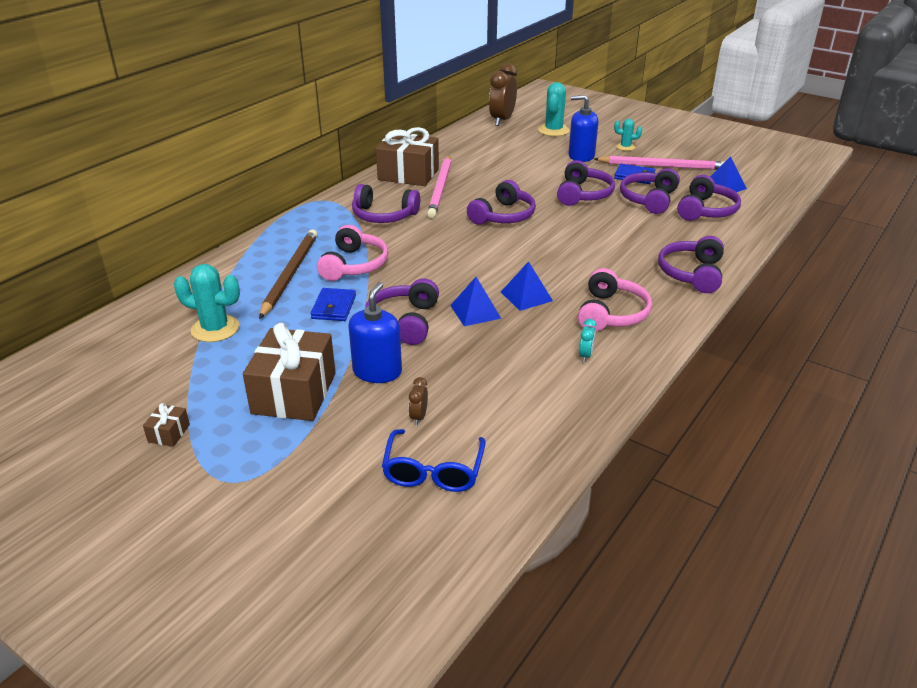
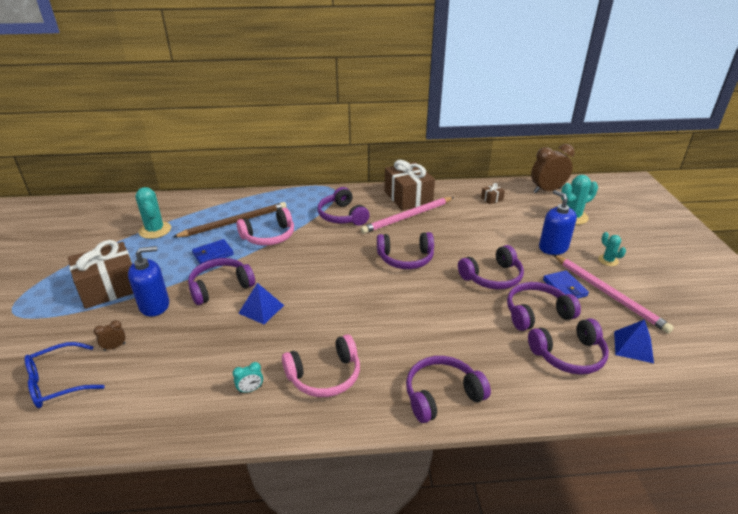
camera: 50 degrees right, 0 degrees up
(169, 433) = (45, 269): brown gift -> brown gift (491, 199)
(526, 296) = (305, 321): blue pyramid -> none

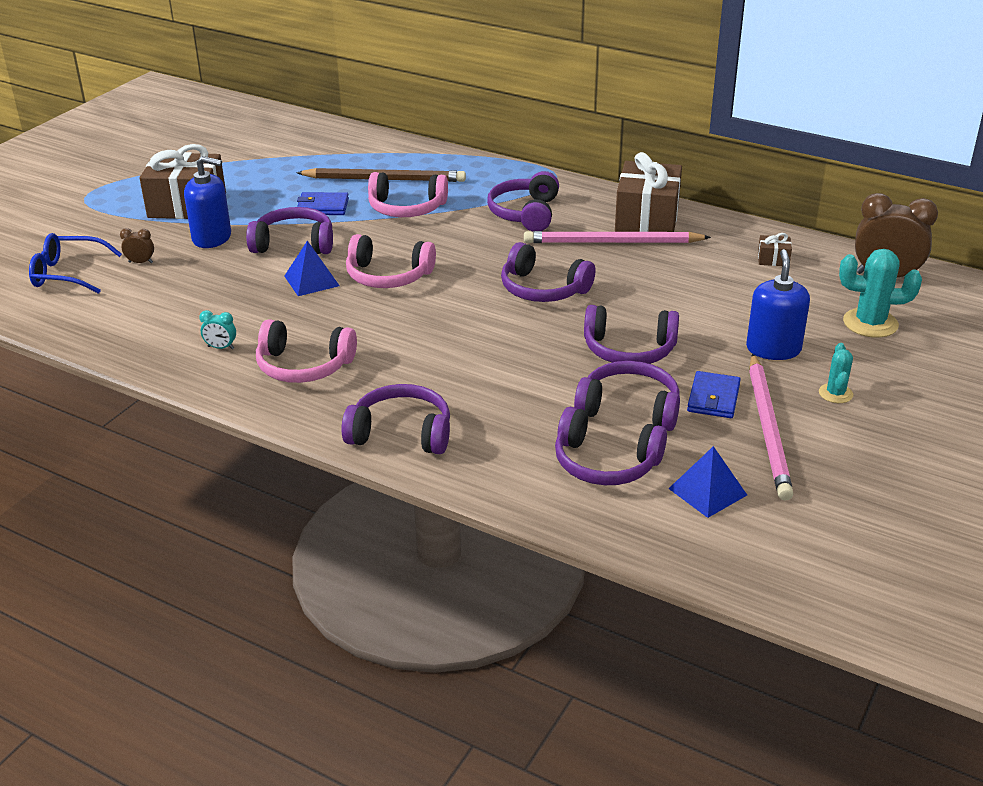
camera: 35 degrees right, 0 degrees up
(155, 230) = (289, 160): turquoise cactus -> none
(307, 286) = (388, 276): none -> pink headphones

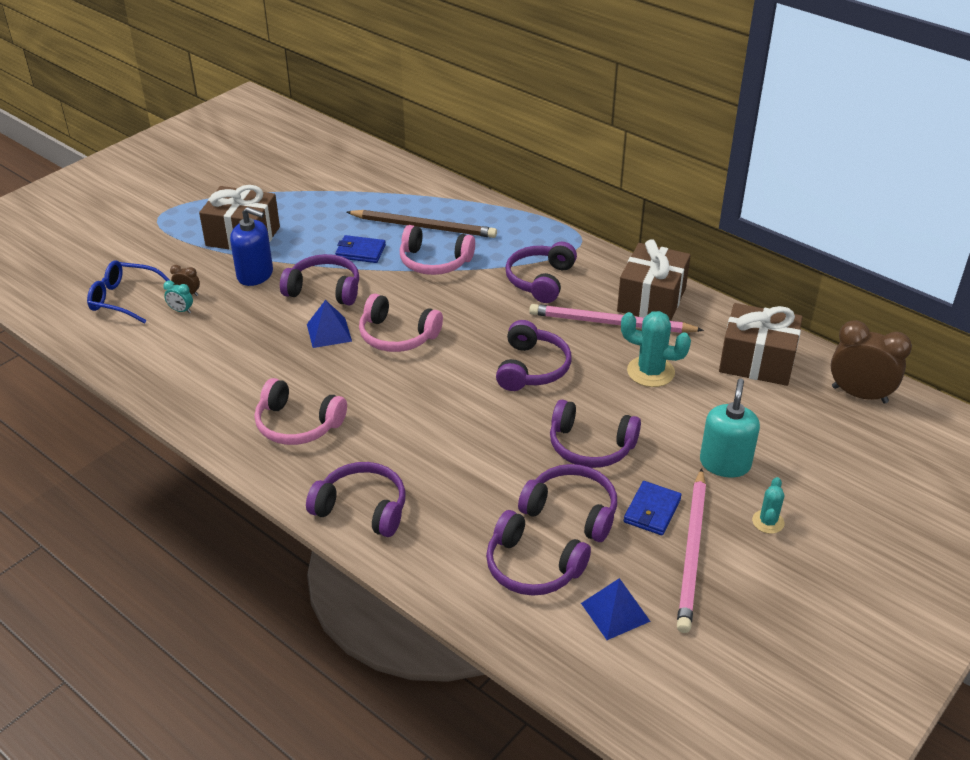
camera: 10 degrees right, 5 degrees up
(221, 347) = (232, 395): turquoise clock -> turquoise clock (181, 311)
(543, 289) = (532, 368): purple headphones -> purple headphones turned 120 degrees counterclockwise
(773, 259) = (757, 361): brown gift -> brown gift, size x2.41
(773, 349) = (725, 463): blue soap dispenser -> turquoise soap dispenser
(870, 323) = (827, 447): turquoise cactus -> turquoise cactus (650, 372)

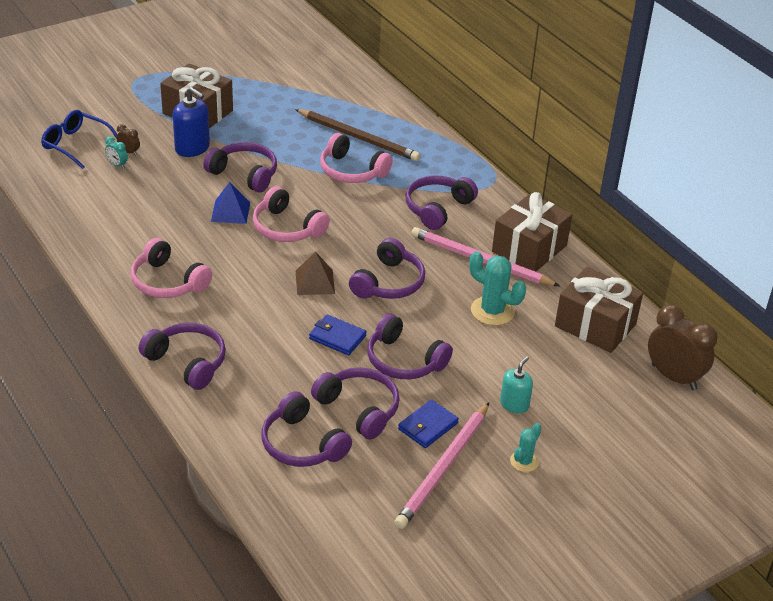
camera: 15 degrees right, 0 degrees up
(360, 251) = (291, 147): blue wallet -> blue wallet (337, 337)
(455, 386) = (315, 282): none -> brown pyramid
(615, 612) = (351, 497): blue pyramid -> none
(725, 463) = (514, 404): turquoise soap dispenser -> turquoise soap dispenser, size x0.65

